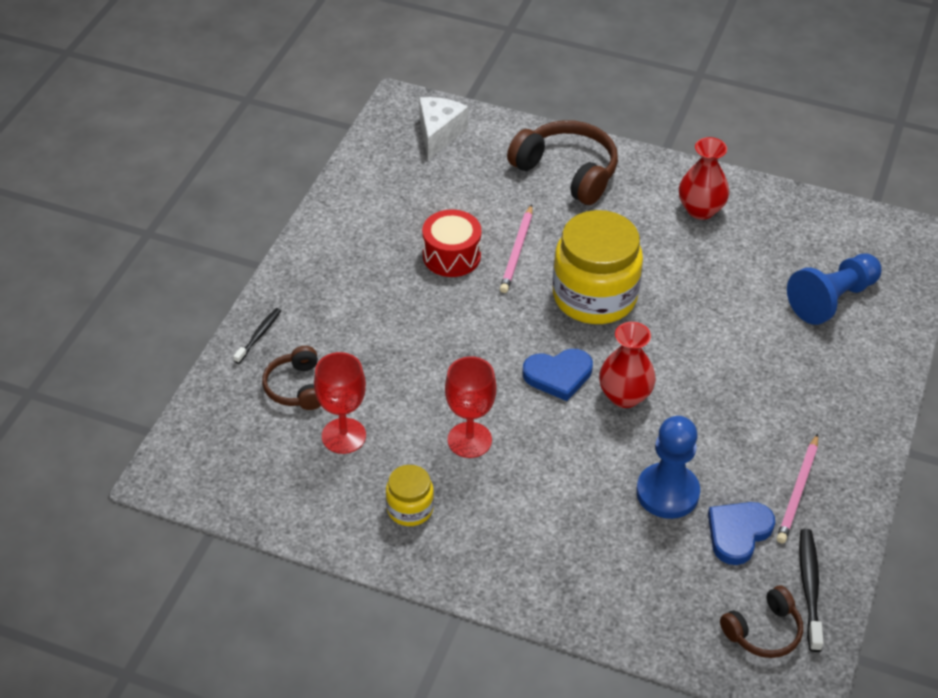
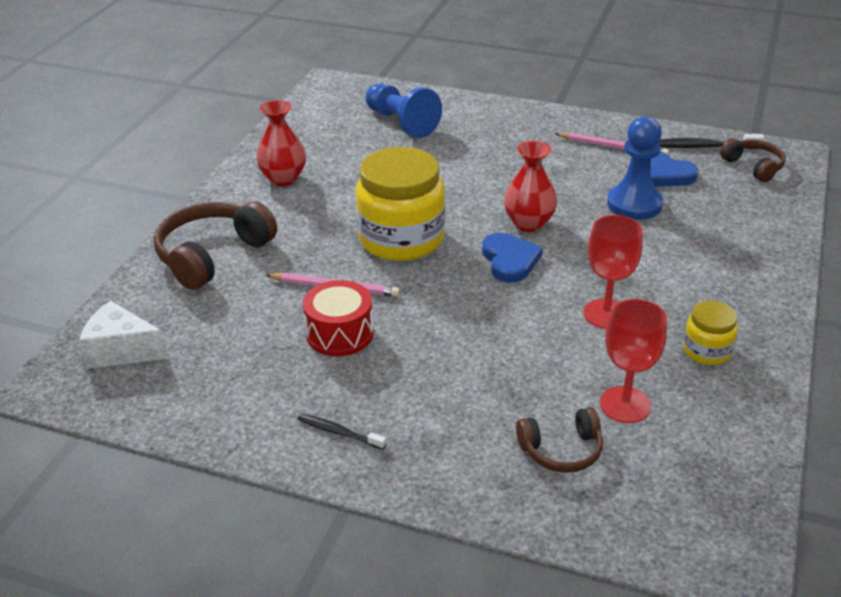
camera: 90 degrees left, 10 degrees down
(259, 335) = (479, 493): black toothbrush -> black toothbrush (339, 432)

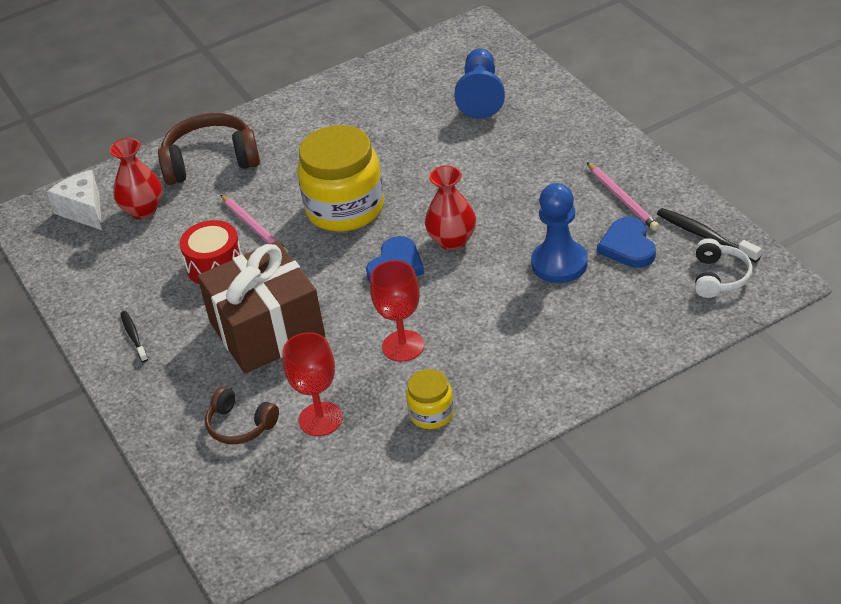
camera: 45 degrees right, 5 degrees up
(283, 179) = (329, 114): red vase -> red vase (143, 210)
(468, 360) = (267, 330): none -> brown gift
(753, 166) = (719, 277): brown headphones -> white headphones

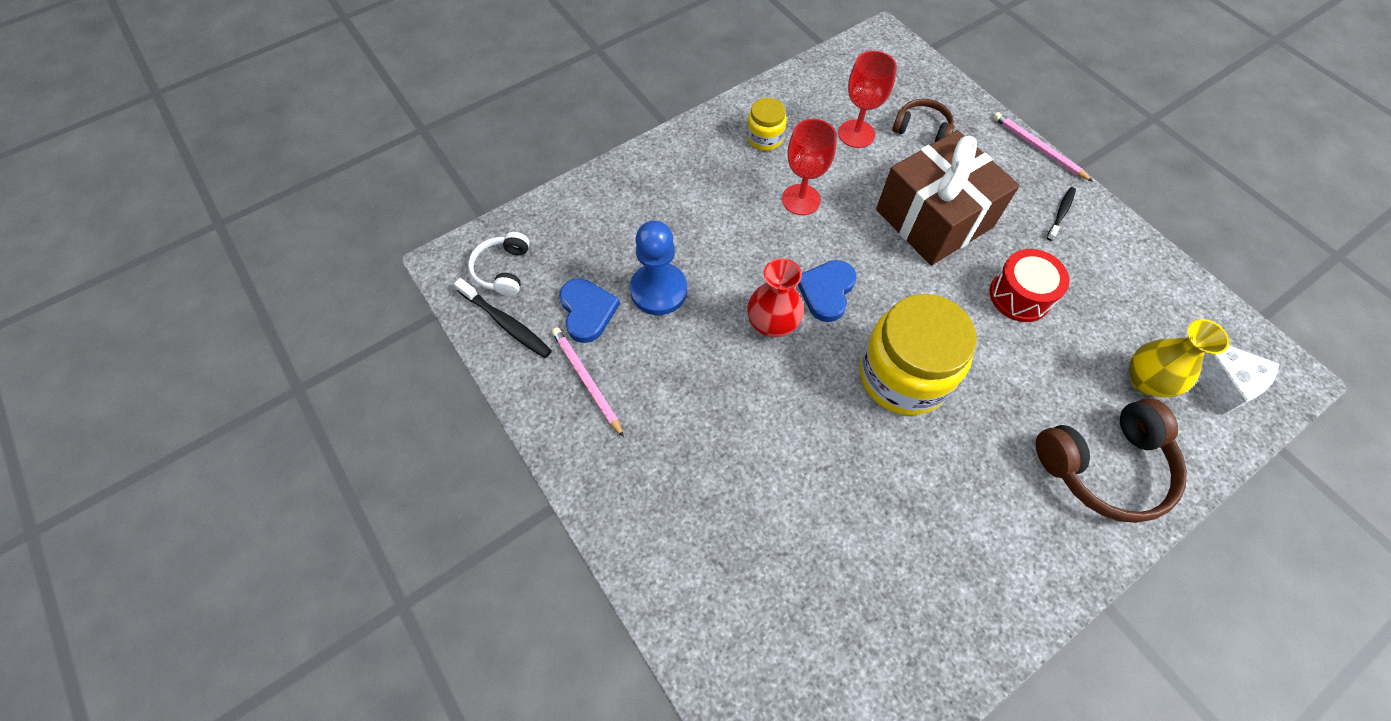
camera: 170 degrees right, 20 degrees up
(133, 336) = (1061, 213): black toothbrush -> black toothbrush turned 120 degrees counterclockwise
(143, 210) = (1146, 381): red vase -> yellow vase
(254, 227) = (999, 349): pink pencil -> pink pencil (1038, 148)
(481, 95) = (767, 595): blue pawn -> none

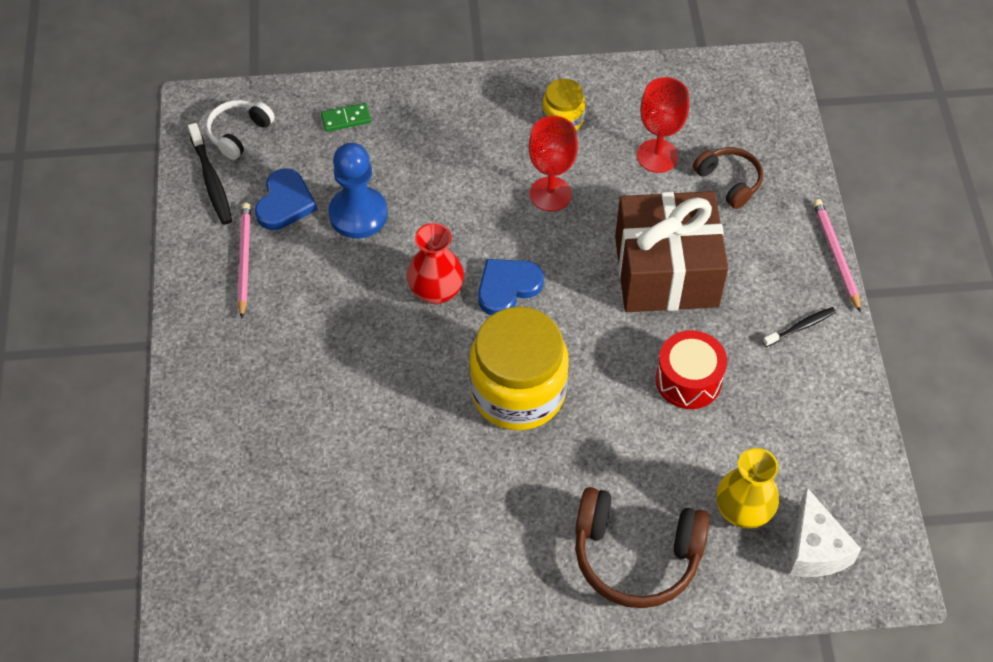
camera: 30 degrees right, 5 degrees down
(590, 215) = (346, 119): none -> green domino

